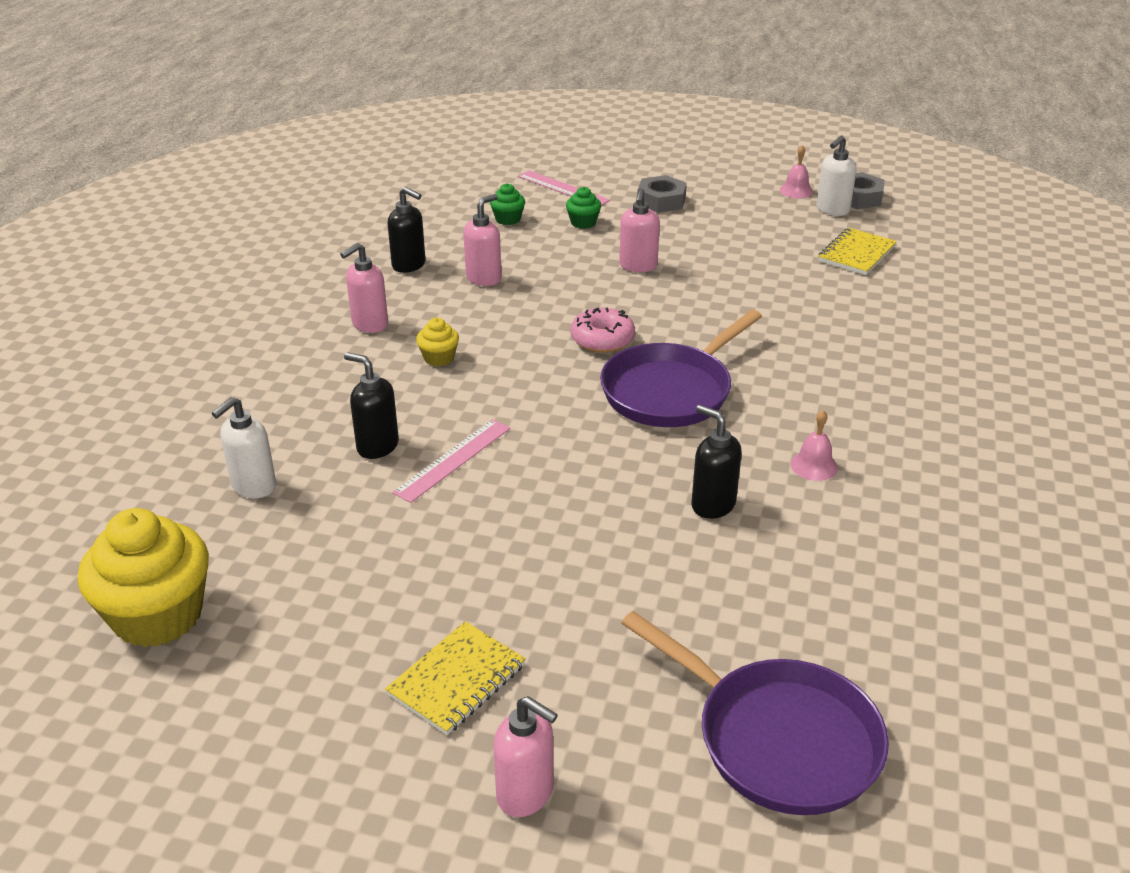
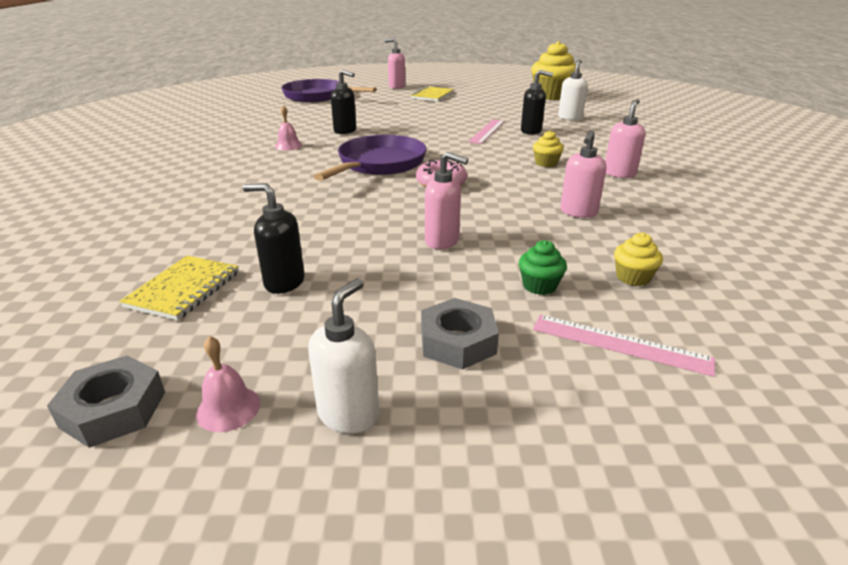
camera: 165 degrees right, 5 degrees down
(409, 265) = (658, 215): black soap dispenser -> black soap dispenser (284, 282)
(508, 219) = (633, 277): green cupcake -> yellow cupcake
(638, 266) = (442, 241): pink soap dispenser -> pink soap dispenser turned 120 degrees clockwise
(832, 210) = (180, 367): white soap dispenser -> white soap dispenser (349, 414)

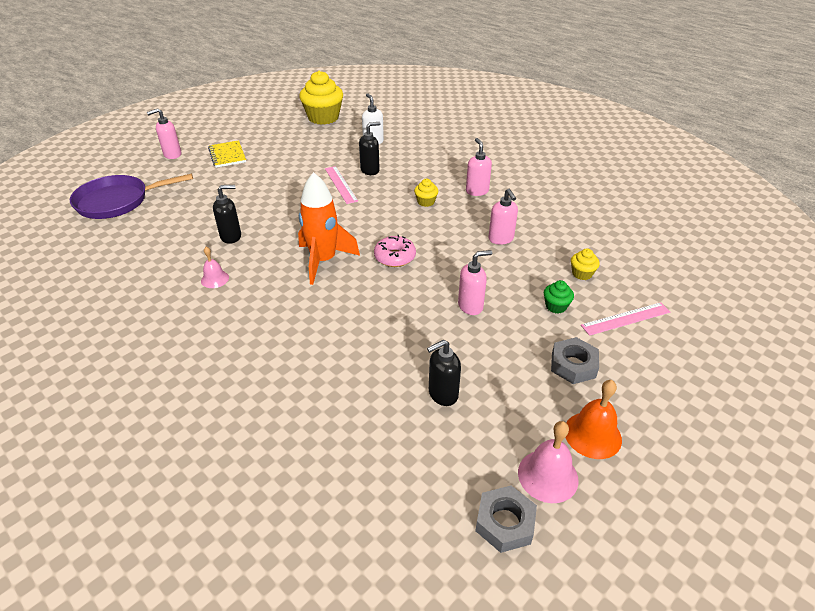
camera: 45 degrees left, 10 degrees up
(184, 289) = (398, 442): yellow notebook -> none
(228, 408) = (548, 476): pink bell -> pink bell, size x1.58
(349, 414) = (592, 435): white soap dispenser -> orange bell
(378, 164) = (323, 261): purple pan -> orange rocket

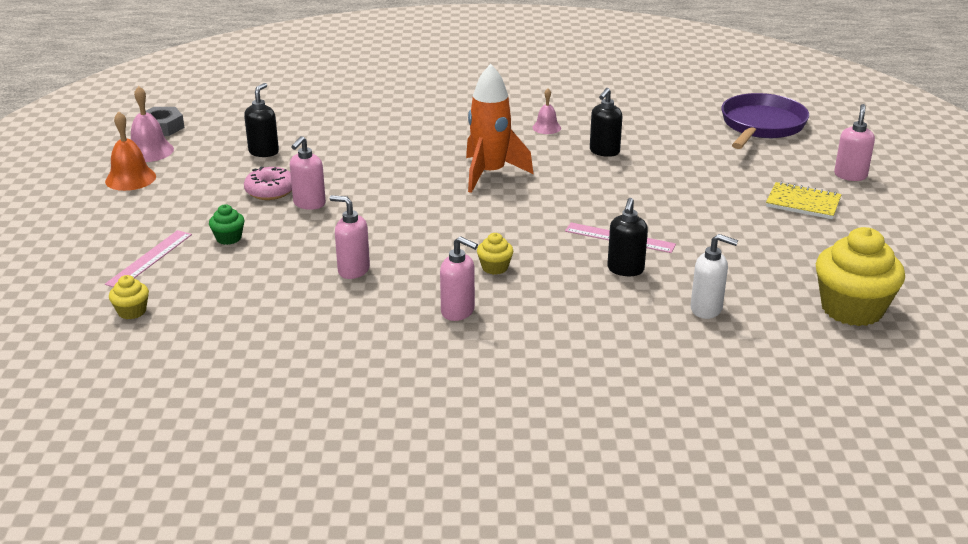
camera: 135 degrees right, 10 degrees down
(395, 257) = (434, 205): pink donut -> pink donut (270, 191)
(573, 365) = (176, 207): grey nut -> none
(582, 274) = (227, 278): yellow cupcake -> yellow cupcake (132, 311)

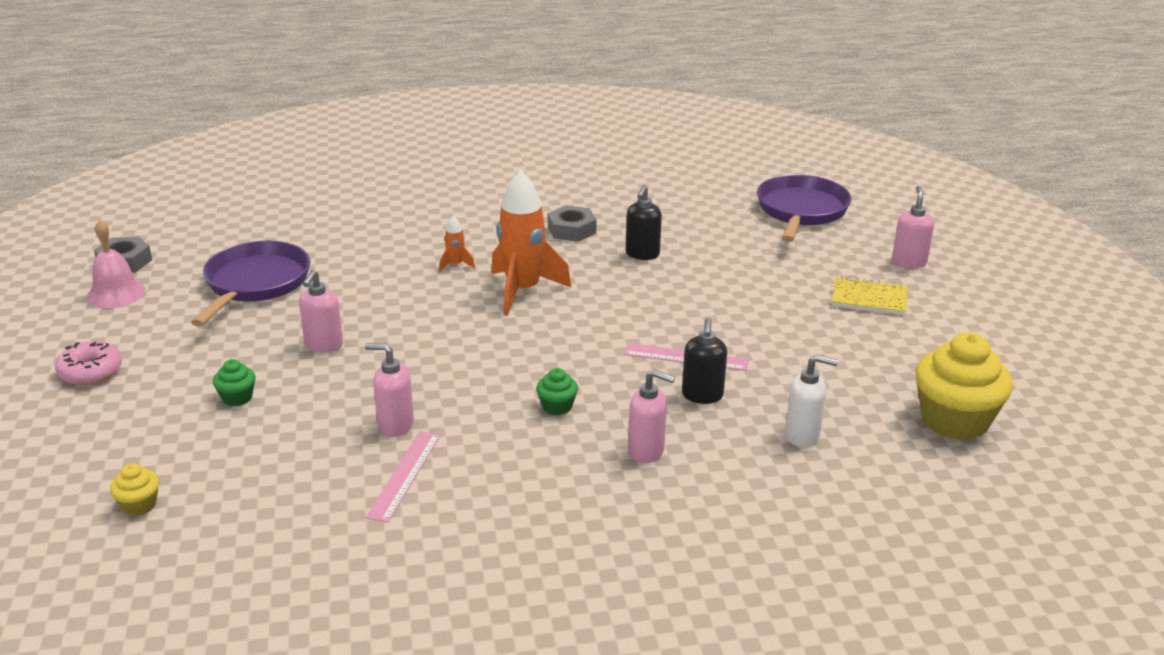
camera: 10 degrees left, 0 degrees up
(130, 178) = (100, 331): orange bell -> none
(150, 259) = (146, 433): pink ruler -> pink ruler (405, 475)
(264, 152) = (255, 284): black soap dispenser -> purple pan
(270, 191) = (274, 333): pink donut -> pink donut (90, 372)
(437, 149) = (455, 265): none -> orange rocket
(458, 312) = (529, 466): pink soap dispenser -> pink soap dispenser (646, 451)
(495, 267) = (557, 406): yellow cupcake -> green cupcake
(546, 127) = (571, 230): pink bell -> grey nut

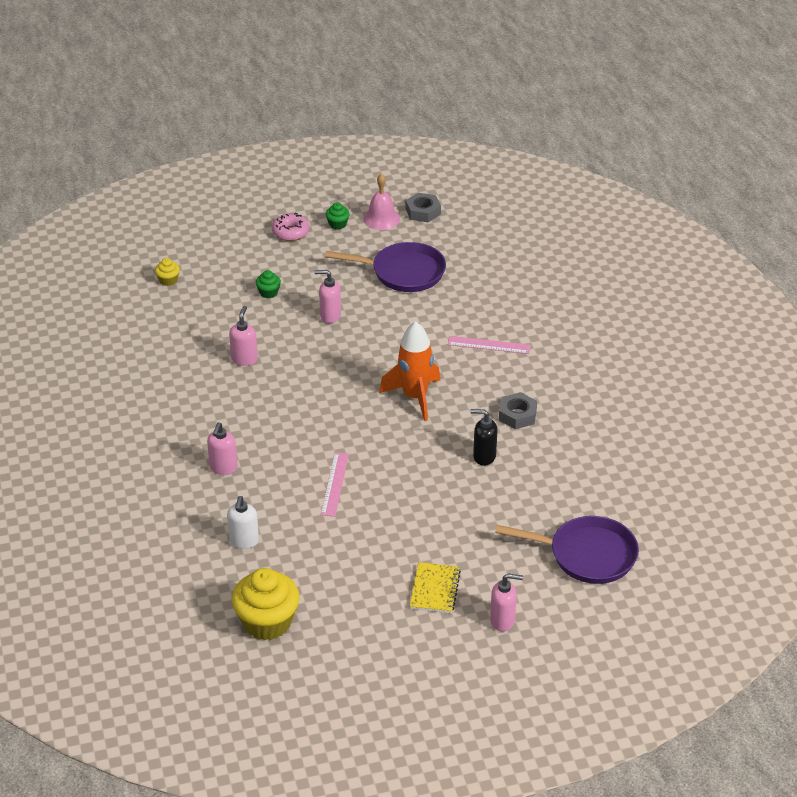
camera: 85 degrees right, 10 degrees up
(405, 475) = (196, 370): pink ruler -> pink ruler (489, 345)
(455, 265) = (447, 360): orange rocket -> none
(557, 406) = (269, 425): green cupcake -> green cupcake (337, 224)
(702, 396) = (287, 492): black soap dispenser -> none

